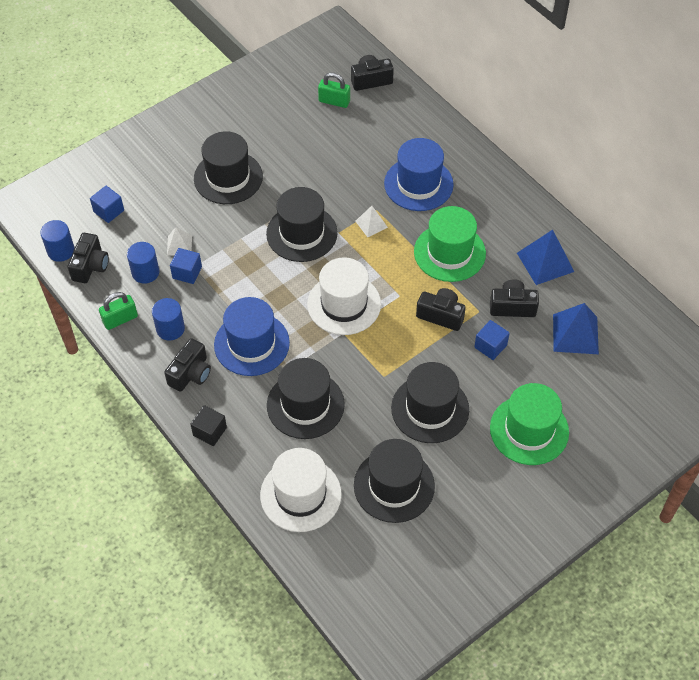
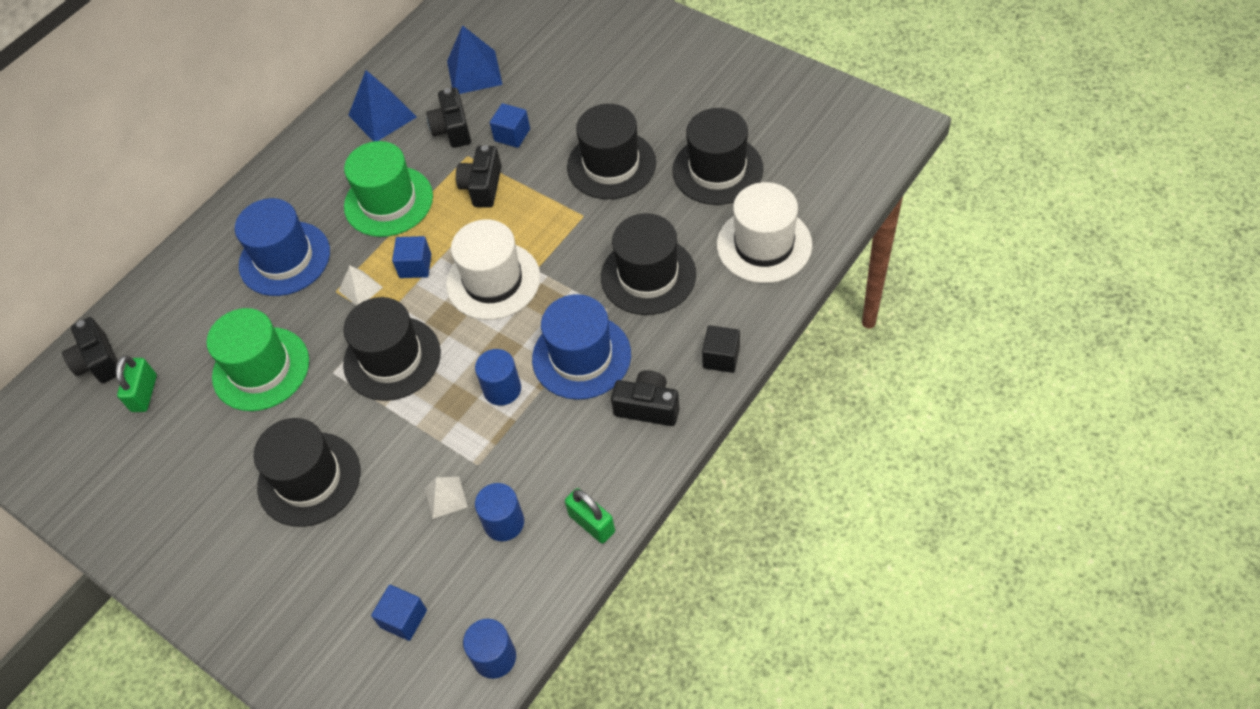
camera: 100 degrees left, 0 degrees up
(90, 266) = (512, 601): black camera -> none
(170, 328) = (587, 456): blue cylinder -> blue cylinder (502, 389)
(187, 272) = (490, 470): blue cube -> blue cube (415, 266)
(529, 430) = (607, 82): green hat -> green hat (261, 369)

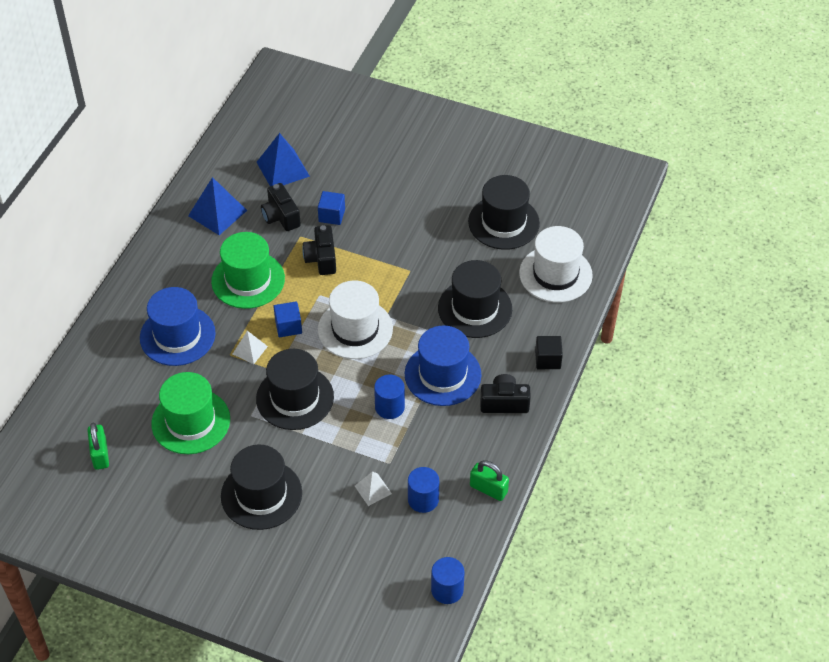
camera: 20 degrees left, 5 degrees down
(99, 361) = (50, 436): black camera -> none
(403, 619) = (370, 577): blue cube -> none
(611, 165) = (419, 229): black hat -> none

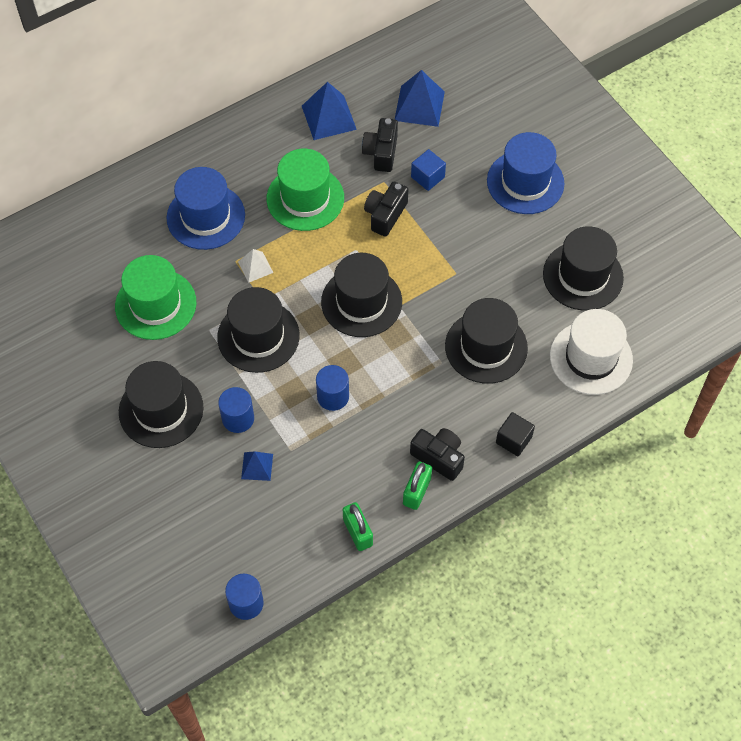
camera: 35 degrees right, 10 degrees up
(100, 454) = (62, 289): green padlock -> green padlock (417, 491)
(288, 326) = (305, 264): blue cube -> none
(355, 329) = (361, 302): white hat -> black hat
(373, 489) = (257, 466): white pyramid -> blue pyramid
(423, 499) = (292, 504): blue cylinder -> blue cylinder (238, 418)
(442, 374) = (405, 394): blue hat -> blue hat (525, 182)

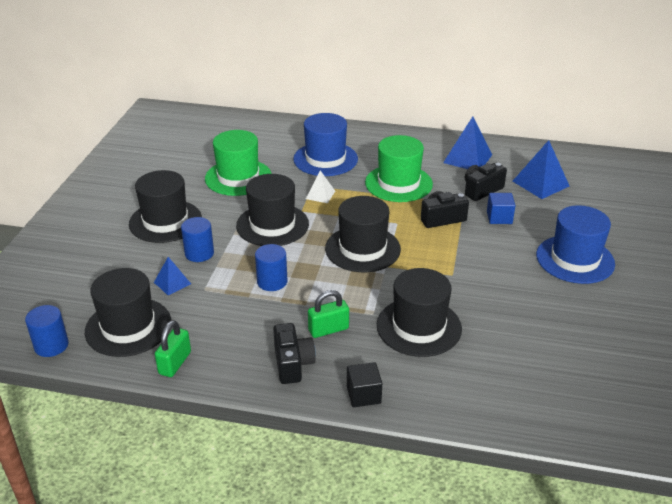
camera: 45 degrees right, 25 degrees down
(417, 491) = (248, 371): green padlock -> green padlock (328, 329)
(583, 276) = (557, 336): black hat -> black hat (128, 327)
(591, 358) = (499, 390): white hat -> none

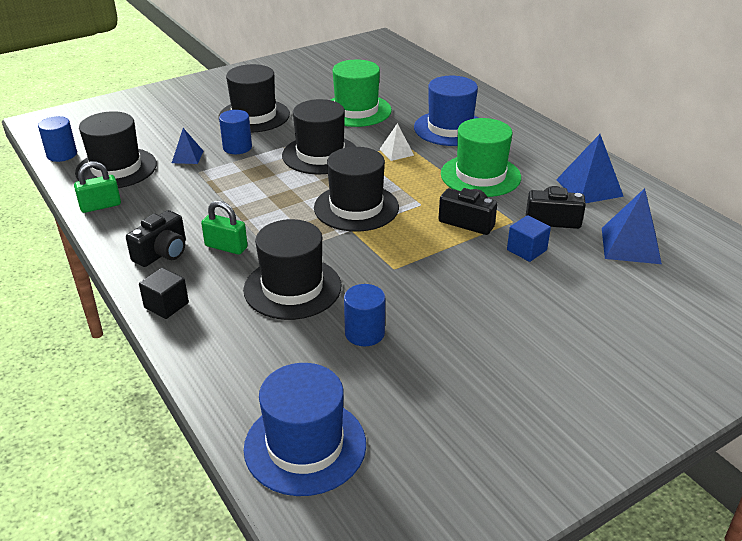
camera: 45 degrees right, 0 degrees up
(272, 282) = (249, 192): blue cylinder -> blue cylinder (364, 333)
(575, 259) = (539, 327): blue hat -> blue hat (305, 446)

